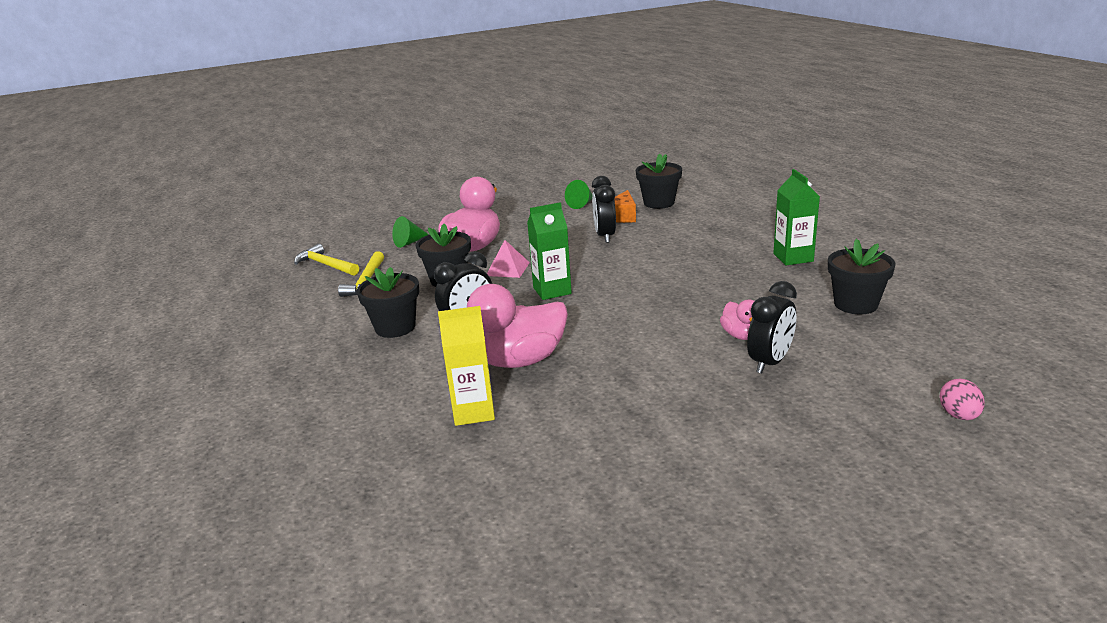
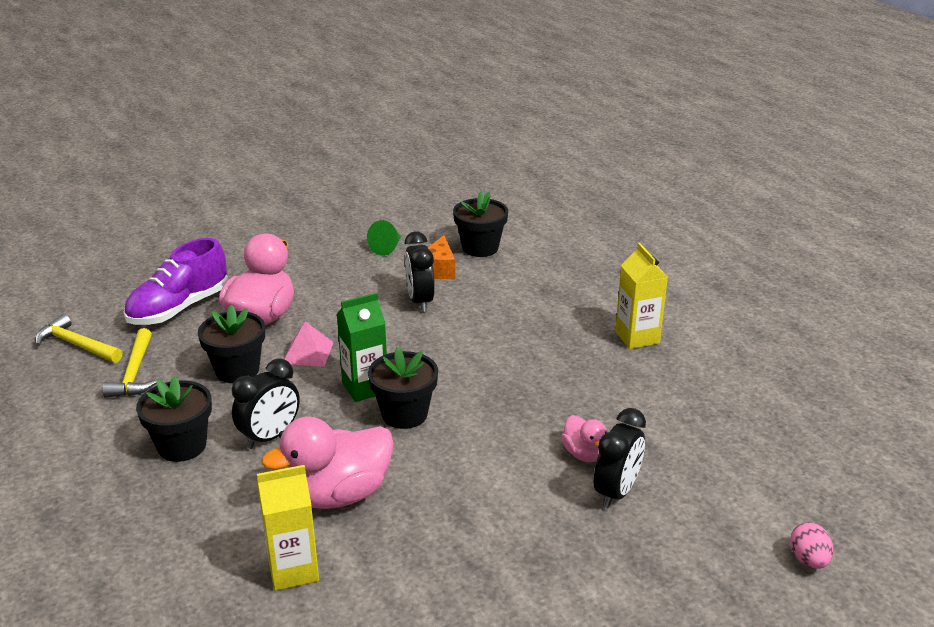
camera: 10 degrees left, 5 degrees up
(409, 242) = (179, 308): green cone -> purple shoe
(793, 257) = (637, 337): green carton -> yellow carton
(855, 304) = (705, 407): black flower pot -> black flower pot (404, 414)

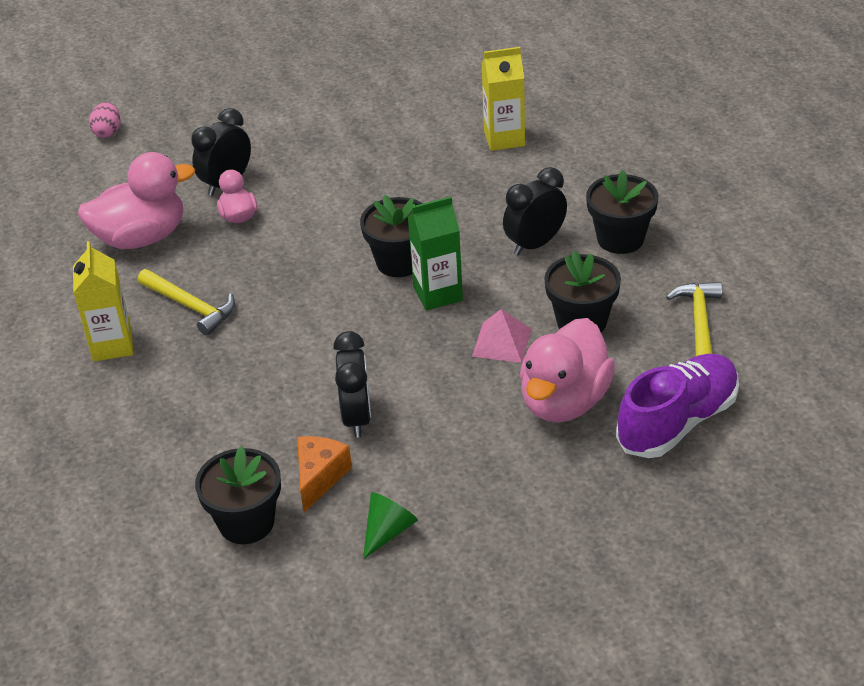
camera: 170 degrees left, 10 degrees up
(77, 345) = (787, 368): yellow hammer -> yellow hammer (190, 306)
(338, 494) = (468, 190): pink duck -> pink duck (141, 237)

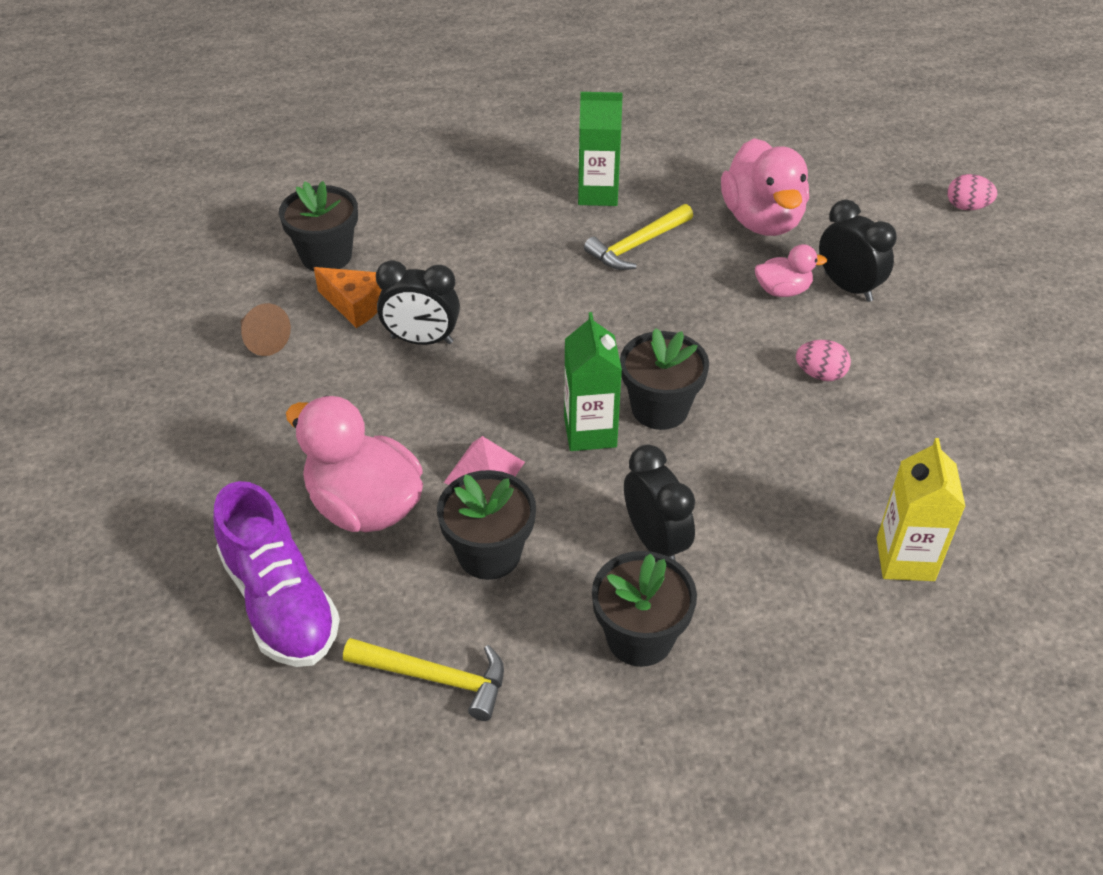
camera: 100 degrees right, 5 degrees up
(112, 345) = (598, 194): yellow carton -> green carton
(336, 188) = (820, 374): none -> pink egg
(388, 531) = (263, 340): green cone -> brown cone

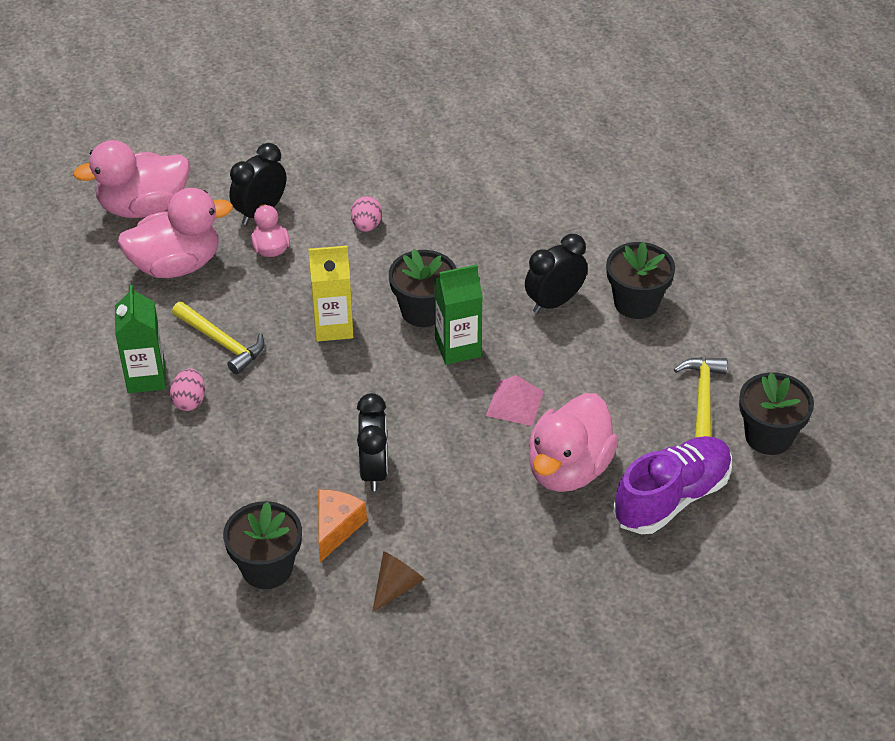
camera: 100 degrees left, 0 degrees up
(489, 554) = (591, 388): black flower pot -> black flower pot (768, 436)
(858, 201) = (143, 207): none -> pink duck
(905, 559) = (533, 184): yellow carton -> yellow carton (333, 327)
(967, 207) = (145, 145): pink egg -> pink egg (189, 401)

